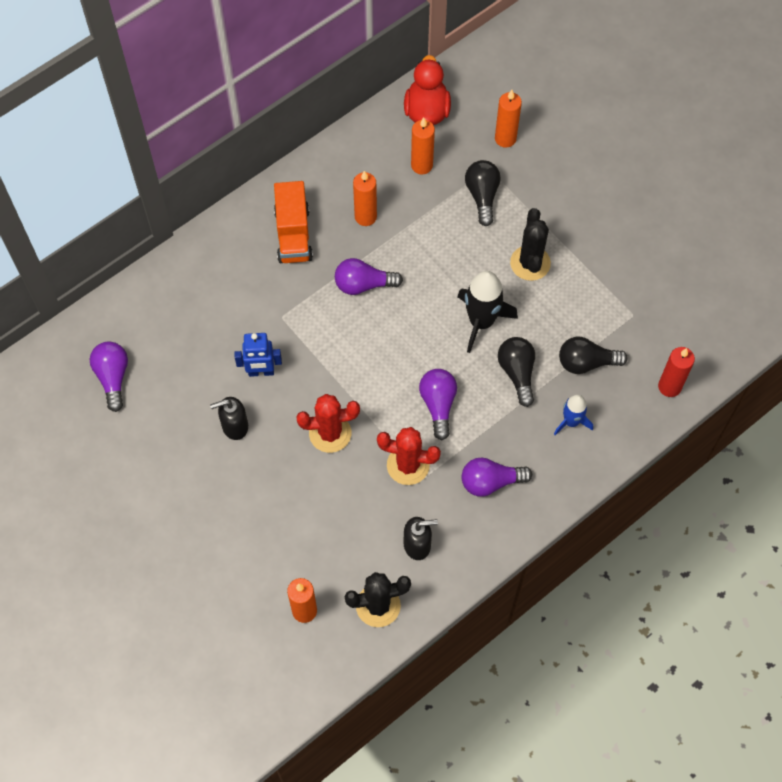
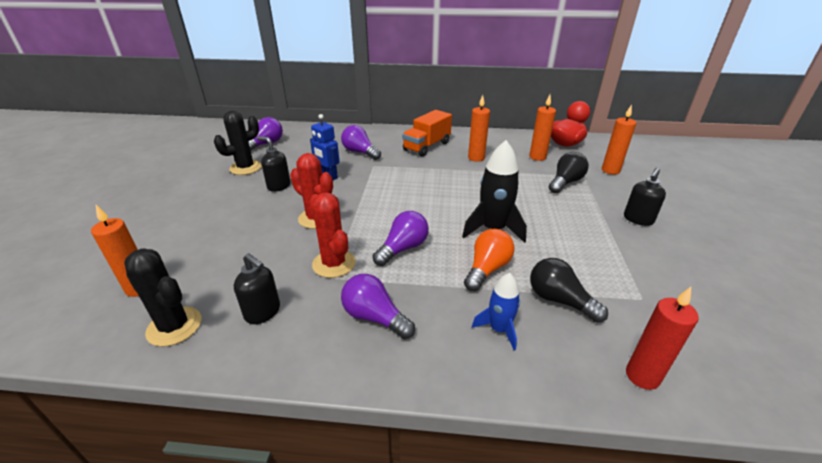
camera: 45 degrees right, 30 degrees down
(363, 284) = (437, 177): purple light bulb -> purple light bulb (360, 152)
(517, 373) = (487, 269): black light bulb -> orange light bulb
(530, 263) = (568, 223): black cactus -> black cactus (245, 168)
(576, 211) = (638, 219): none -> black soap dispenser

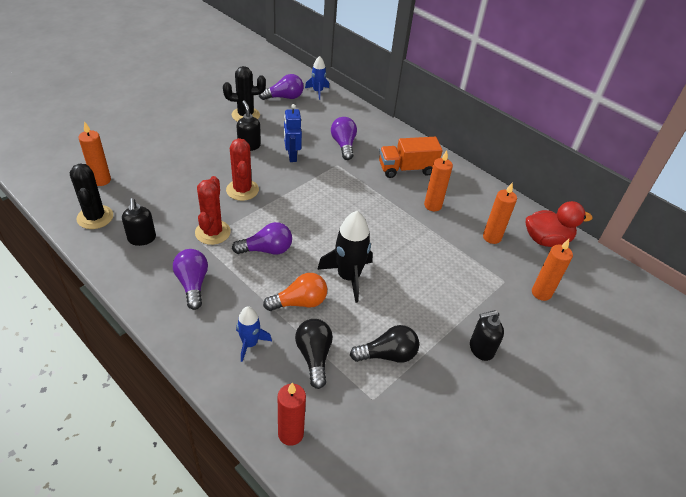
camera: 35 degrees right, 10 degrees up
(290, 130) = (317, 91): none -> blue rocket
(565, 182) = (475, 277): black light bulb -> black light bulb (388, 355)

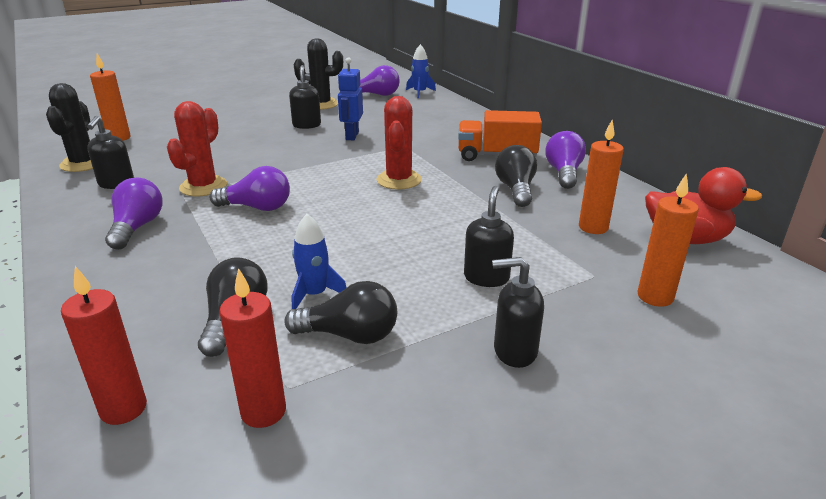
camera: 20 degrees right, 15 degrees down
(242, 190) = (269, 157): red cactus -> red cactus (399, 180)
(250, 344) = (157, 293): blue rocket -> blue rocket (315, 294)
(300, 302) = (260, 261): orange light bulb -> none
(343, 145) = (424, 132): purple light bulb -> purple light bulb (563, 173)
(348, 277) = (348, 244): black rocket -> none
(369, 418) = (263, 412): none -> red candle
(432, 205) = (515, 189): orange candle -> black light bulb
(445, 293) = (486, 277): none -> black soap dispenser

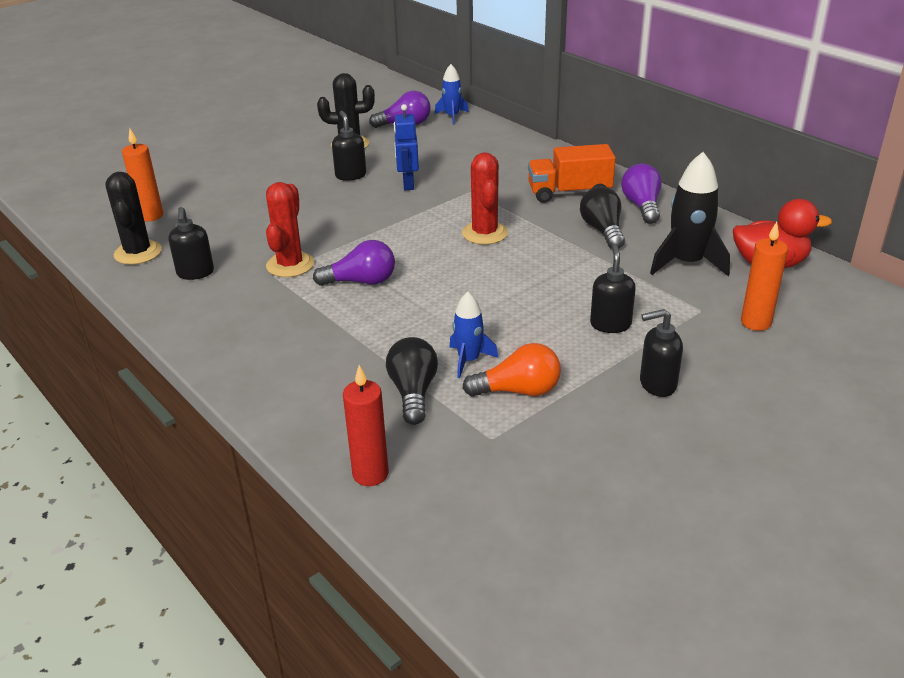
camera: 10 degrees left, 5 degrees up
(137, 227) = (256, 318): purple light bulb -> none
(263, 412) = (483, 459): red candle -> none
(350, 335) = (518, 391): black light bulb -> orange light bulb
(593, 227) = (686, 263): orange candle -> black rocket

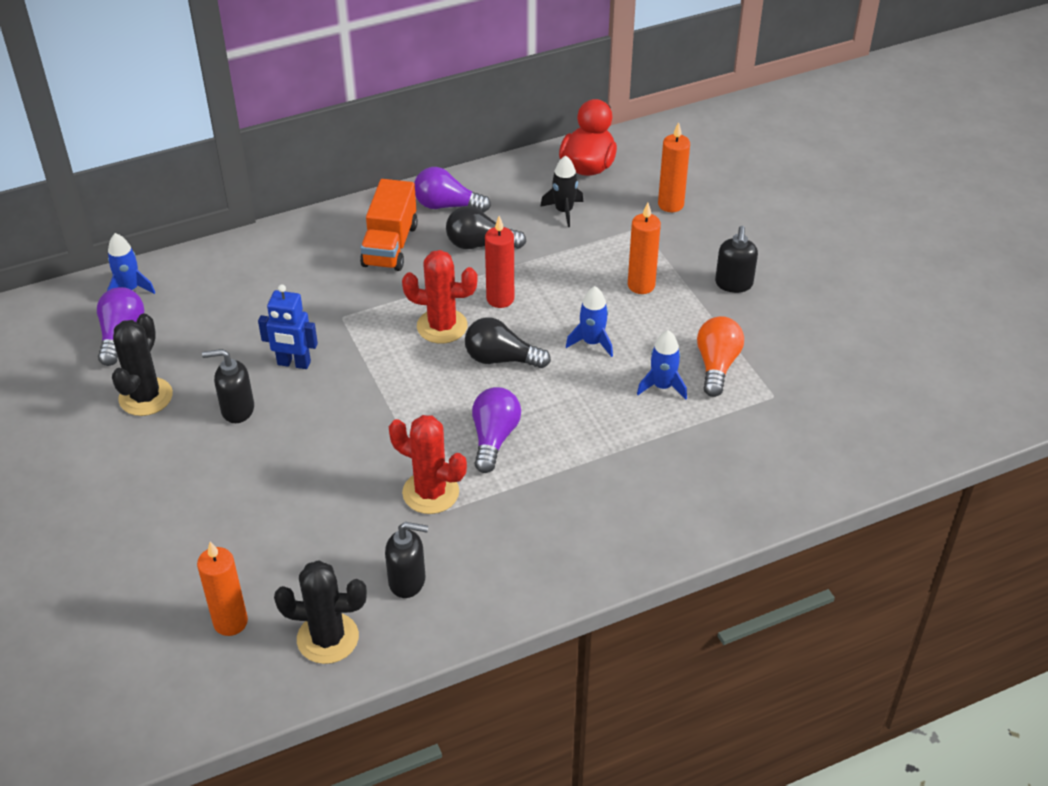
camera: 75 degrees left, 10 degrees up
(370, 474) = (800, 479): red candle -> red candle (500, 299)
(413, 392) = (698, 432): black light bulb -> black light bulb (501, 359)
(508, 310) = (592, 342): none -> blue rocket
(610, 324) = (641, 285): black soap dispenser -> orange candle
(686, 263) = (564, 211): black rocket -> black rocket, size x0.60

